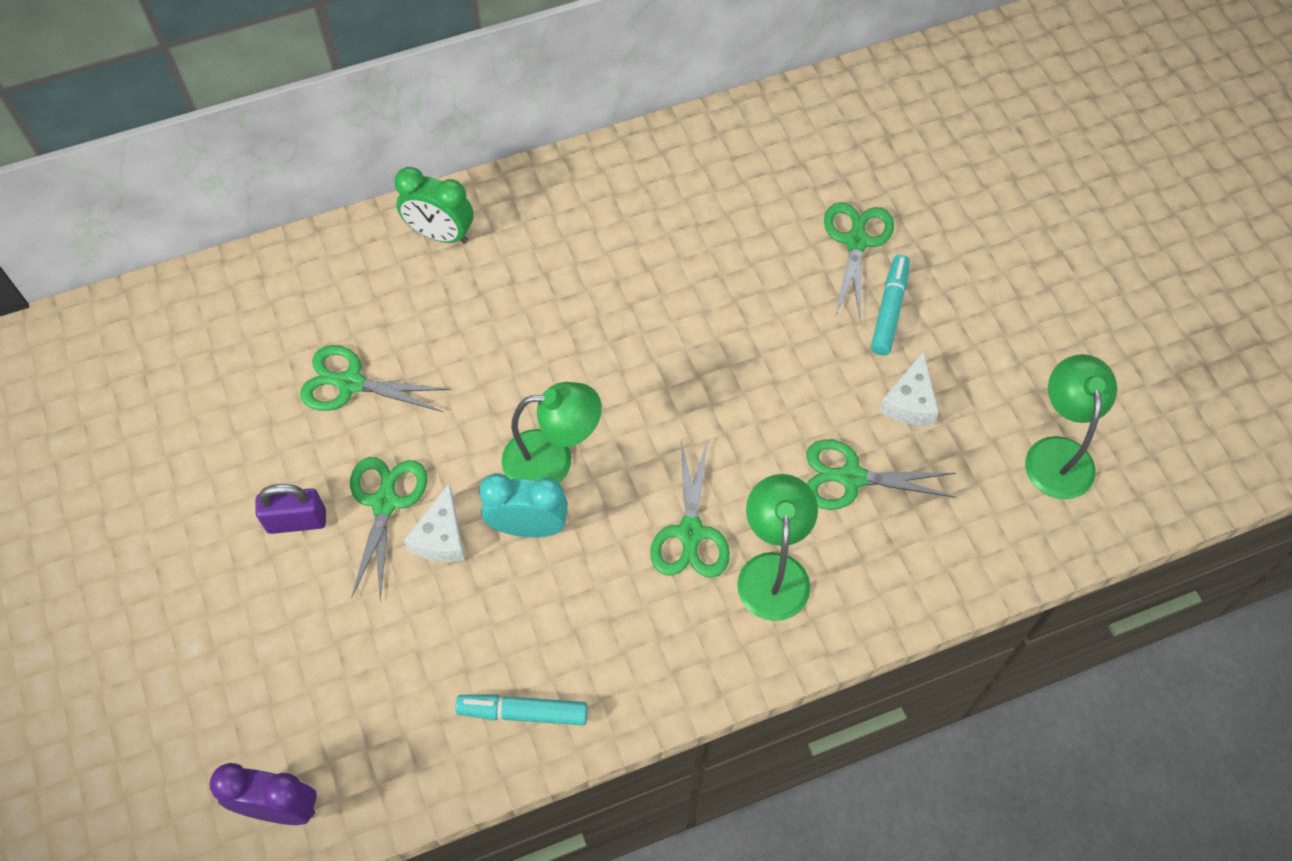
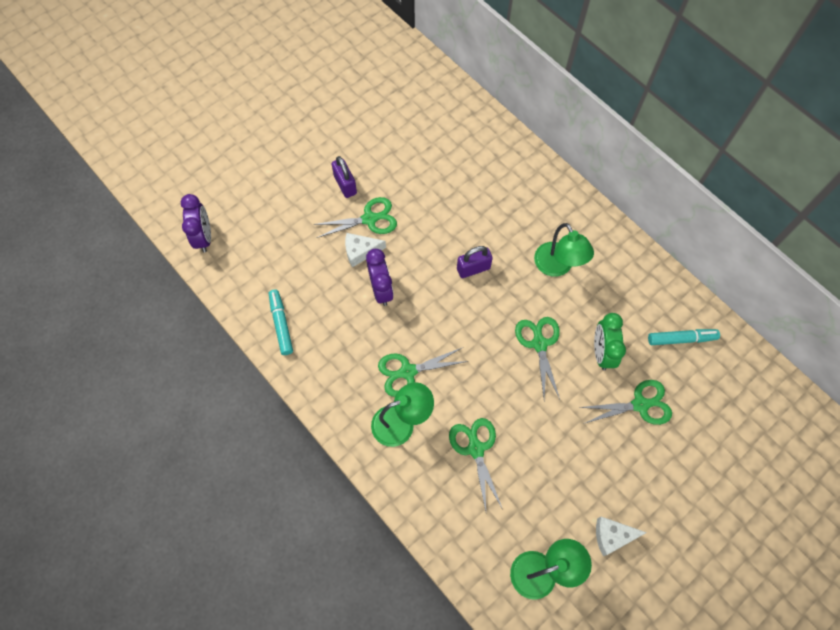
camera: 70 degrees right, 5 degrees up
(350, 383) = (429, 177): green scissors -> green scissors (539, 344)
(440, 234) = (536, 182): green clock -> green clock (602, 352)
(528, 527) = (381, 290): turquoise clock -> purple clock
(551, 376) = (473, 269): none -> purple padlock
(552, 460) = (424, 287): green lamp -> green lamp (557, 267)
(889, 310) = (599, 439): turquoise marker -> turquoise marker (681, 339)
(910, 402) = (540, 469): white cheese -> white cheese (612, 536)

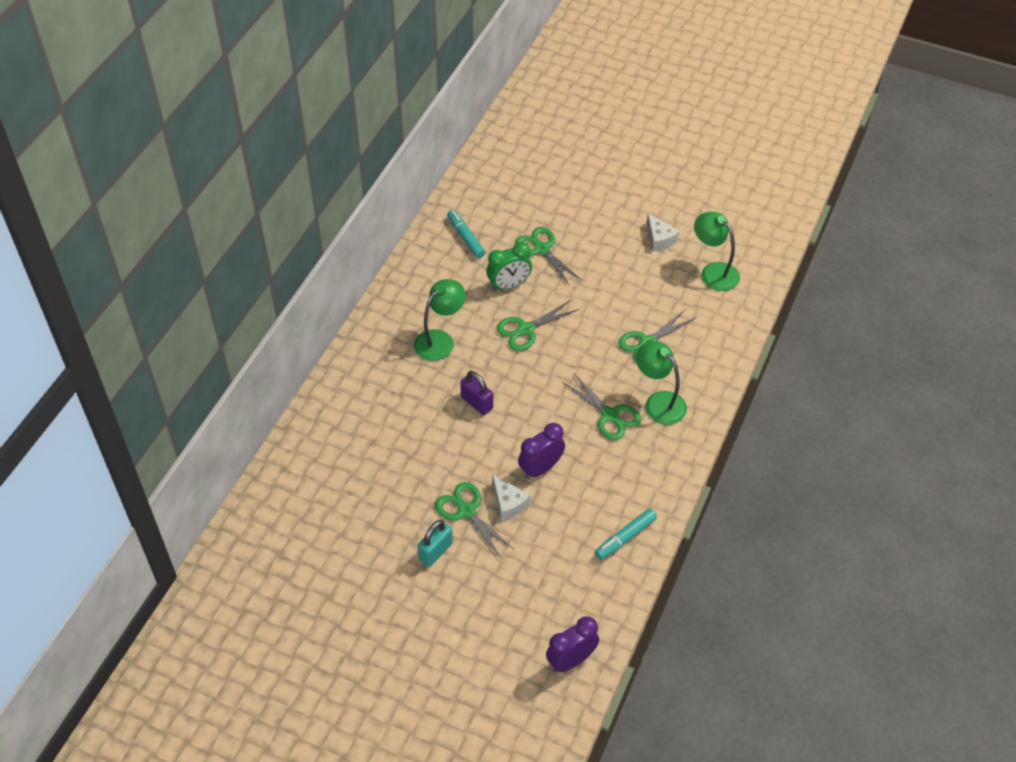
camera: 115 degrees left, 15 degrees down
(345, 185) = (435, 551): purple padlock -> turquoise padlock

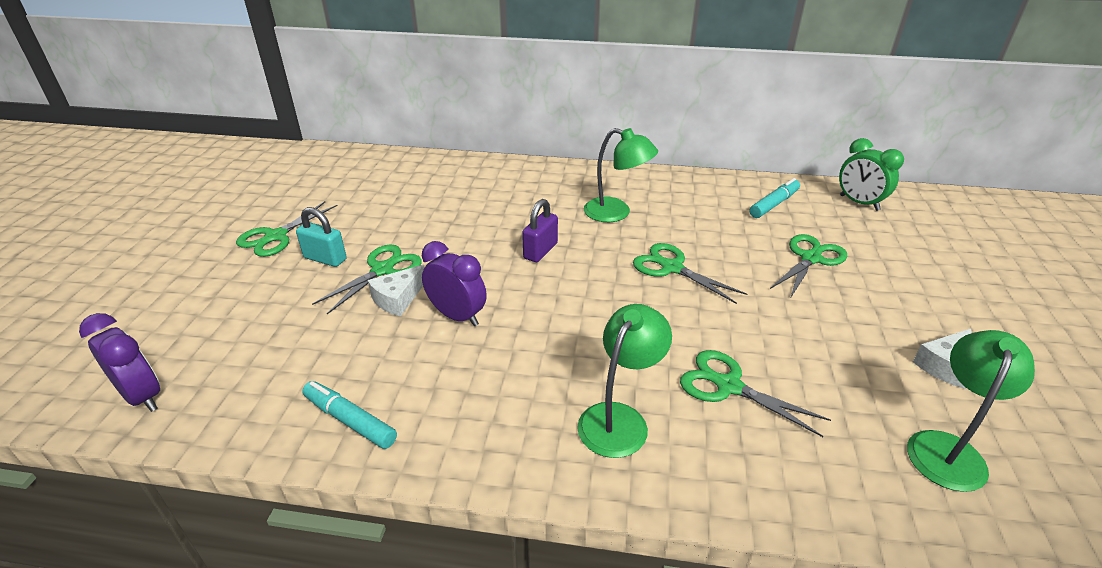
camera: 75 degrees right, 15 degrees down
(509, 285) = (730, 244): green clock -> green clock (859, 203)
(610, 415) = (569, 366): green scissors -> green scissors (276, 236)

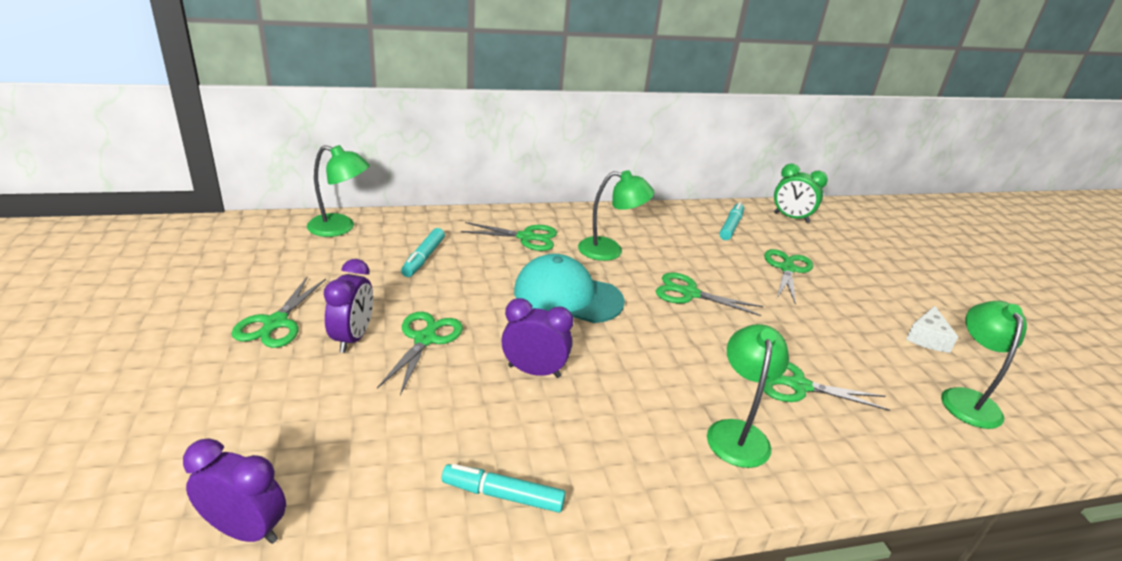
camera: 25 degrees left, 5 degrees down
(325, 259) = (353, 338): turquoise padlock -> purple clock
(381, 163) = (340, 228): none -> green lamp
(398, 299) = (463, 365): white cheese -> none
(432, 198) = (423, 258): none -> turquoise marker
(540, 190) = (526, 237): none -> green scissors
(540, 251) = (567, 296): purple padlock -> turquoise cap

